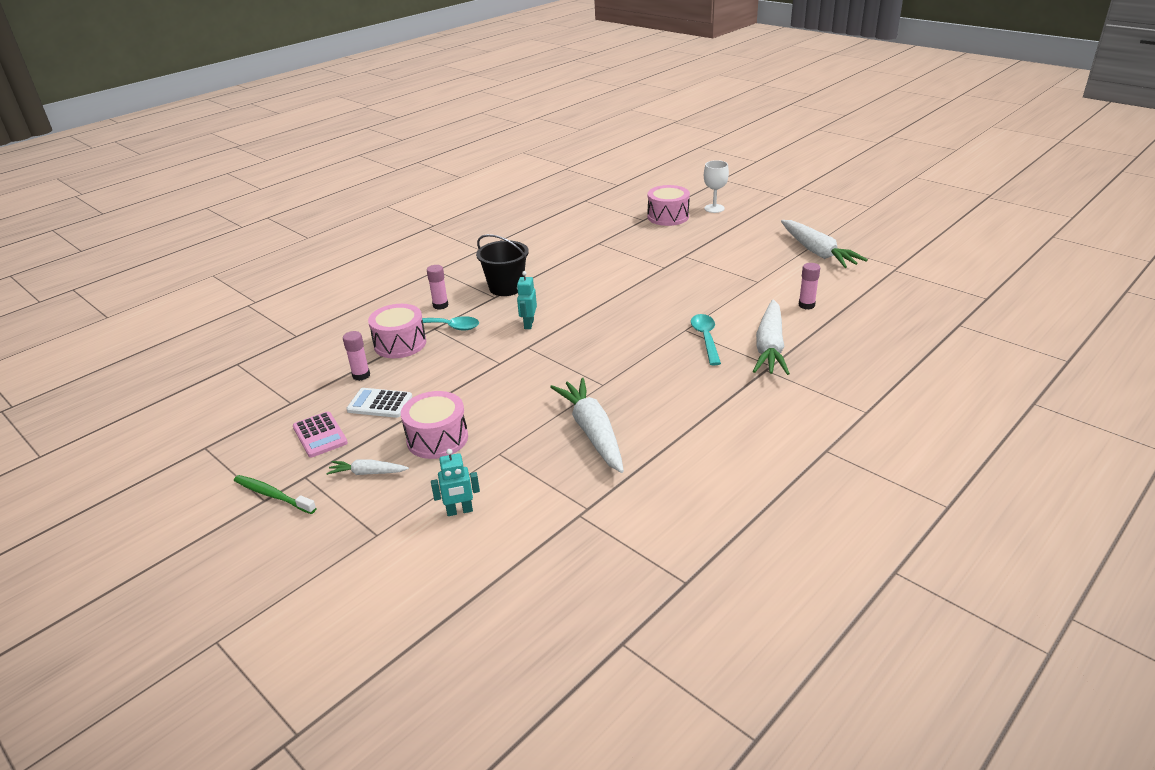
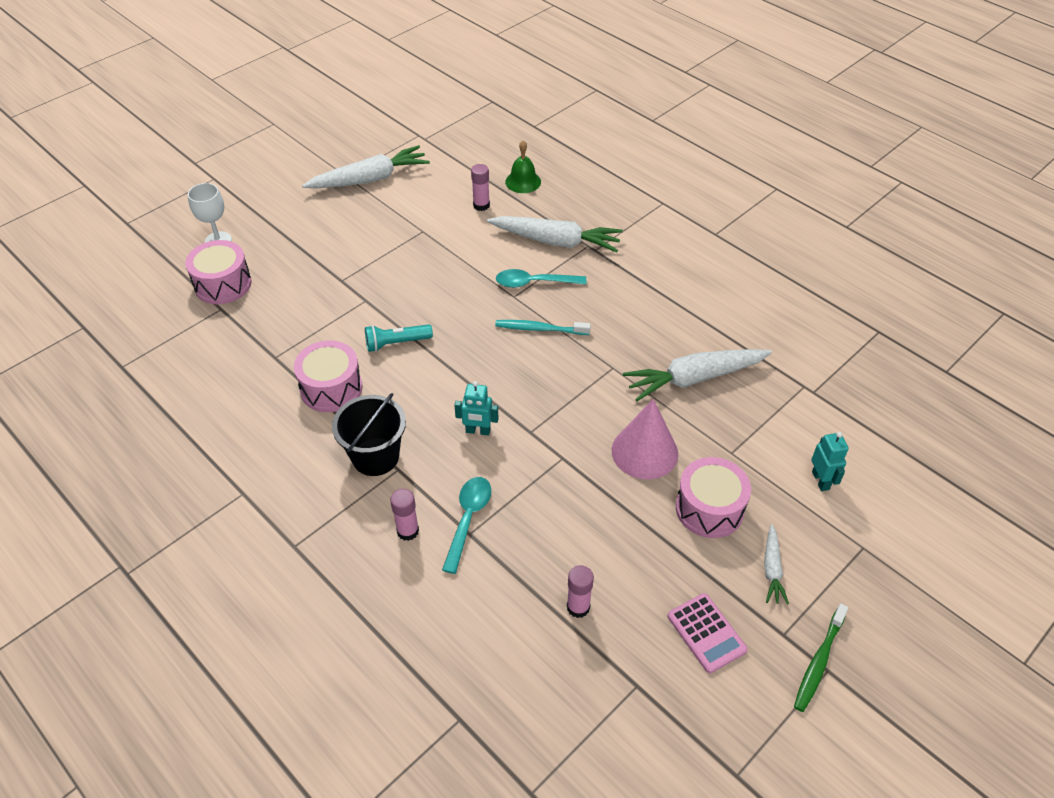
camera: 90 degrees left, 15 degrees up
(320, 435) = (706, 633): pink calculator -> pink calculator turned 90 degrees clockwise
(380, 404) = (642, 575): white calculator -> none
(400, 344) = (504, 570): pink drum -> pink drum (331, 388)
(503, 403) = (644, 452): none -> pink cone
(618, 284) = (396, 343): none -> turquoise flashlight
(646, 345) = (540, 329): none -> turquoise toothbrush
(855, 324) = (523, 182): none -> green bell

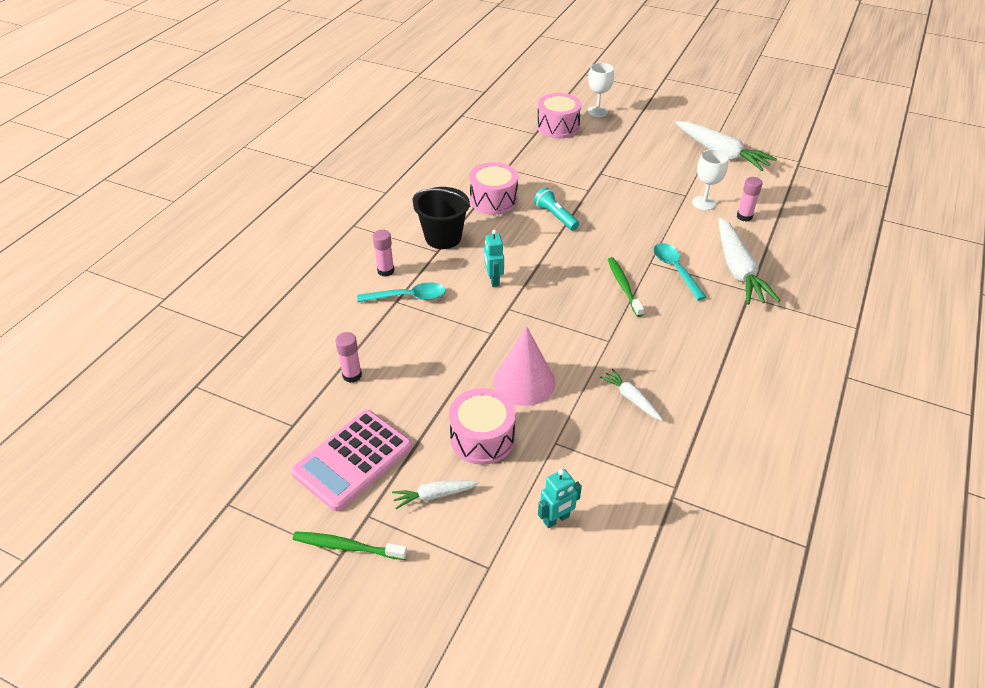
camera: 70 degrees right, 5 degrees down
(444, 223) = (704, 203): none -> white goblet
(523, 182) = (798, 231): green bell -> none
(540, 329) = (623, 286): turquoise toothbrush -> green toothbrush
(695, 378) = (631, 399): white carrot -> white carrot, size x0.50
(706, 633) = (353, 460): pink calculator -> pink calculator, size x1.61

